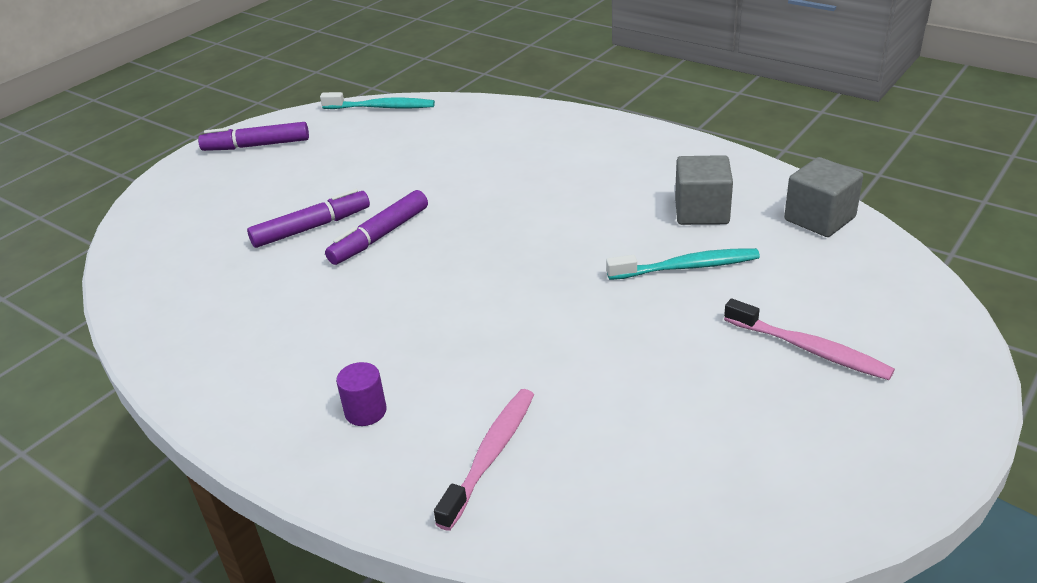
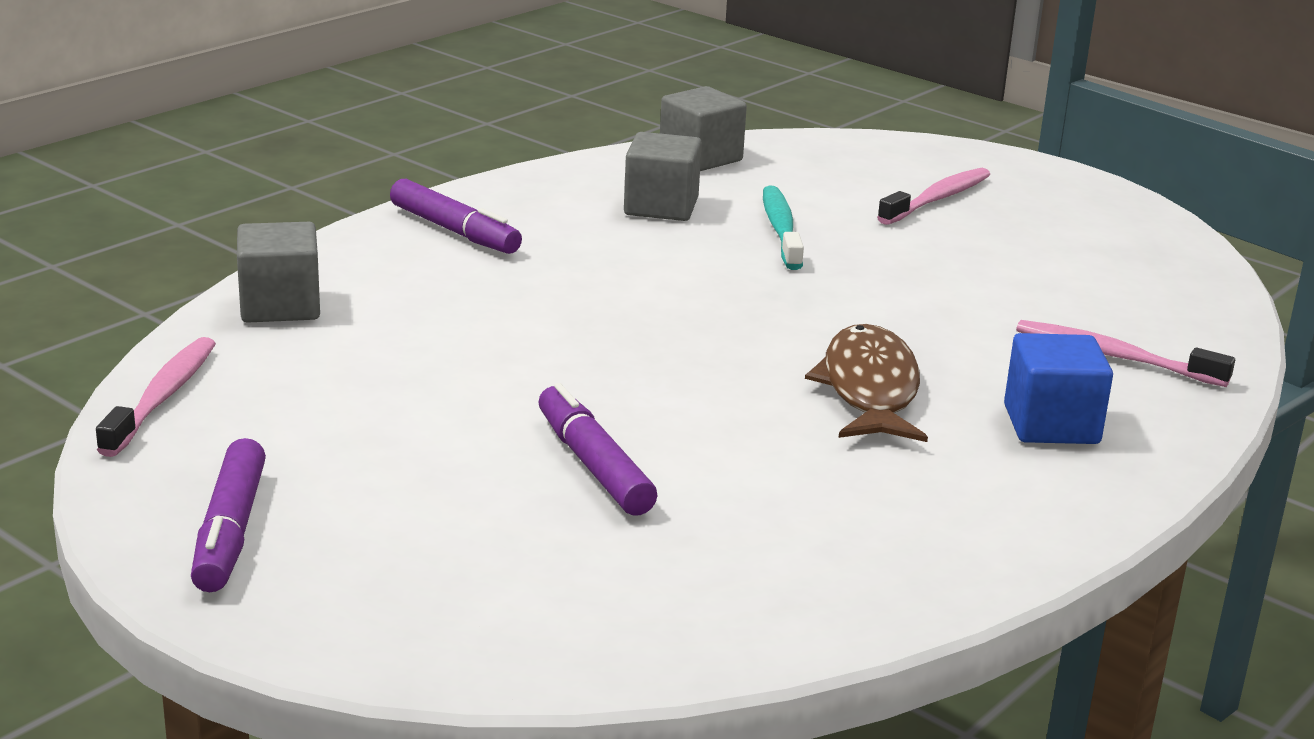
camera: 90 degrees left, 10 degrees down
(365, 411) = (1051, 425): purple cylinder -> blue cube
(379, 236) = (643, 408): purple marker -> purple marker (454, 231)
(381, 107) = (163, 397): turquoise toothbrush -> pink toothbrush
(414, 322) = (869, 389): none -> brown fish
(489, 115) = (280, 306): none -> grey cube

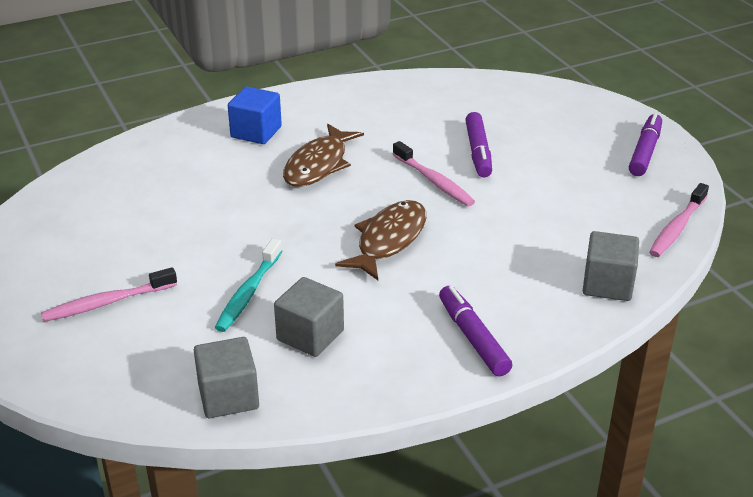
camera: 155 degrees left, 10 degrees up
(647, 307) = (388, 240): none -> brown fish
(1114, 357) = (176, 159): pink toothbrush -> pink toothbrush (434, 181)

